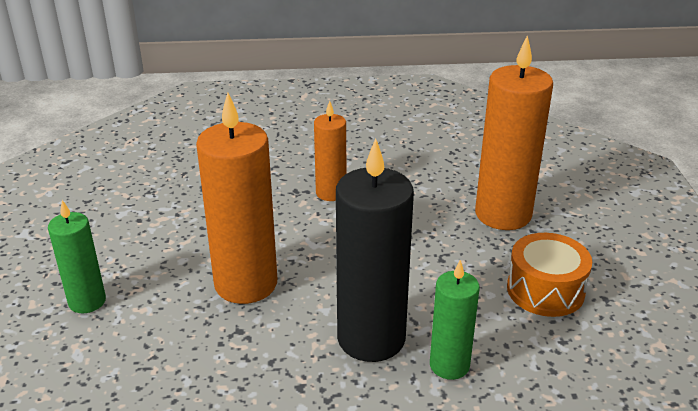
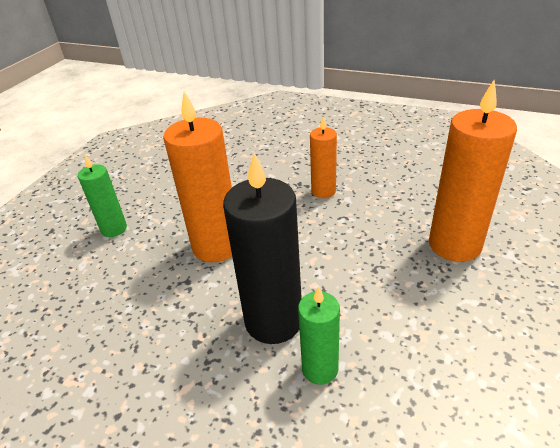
camera: 30 degrees right, 5 degrees up
(545, 290) = (451, 328): orange drum -> none

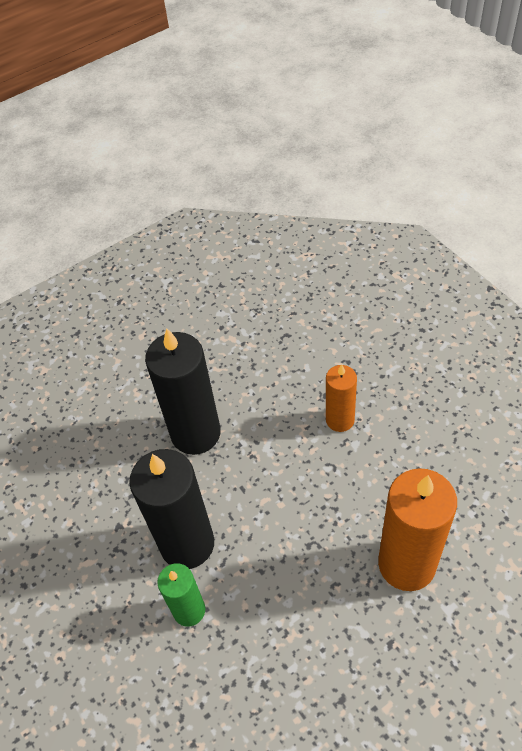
camera: 35 degrees right, 15 degrees up
(114, 229) = (126, 360): green candle -> none
(216, 246) = (195, 433): orange candle -> black candle

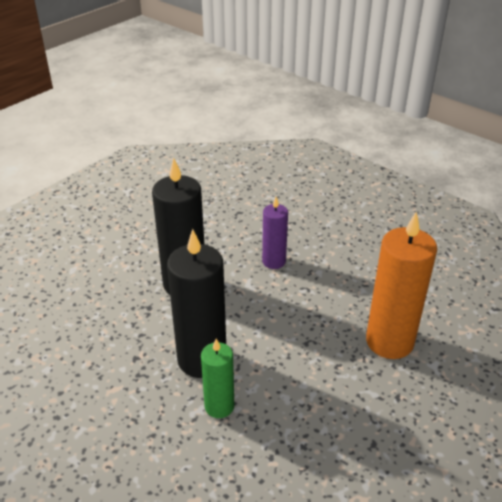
camera: 20 degrees left, 15 degrees down
(306, 418) = (274, 261): none -> purple candle
(340, 420) = (301, 258): orange candle -> none

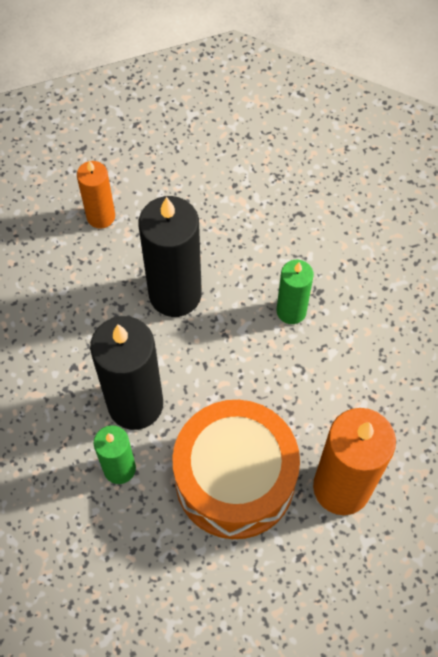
camera: 30 degrees right, 25 degrees up
(97, 263) = (101, 216): none -> orange candle
(274, 261) = (291, 311): purple candle -> green candle
(312, 372) = (235, 479): none -> orange drum

